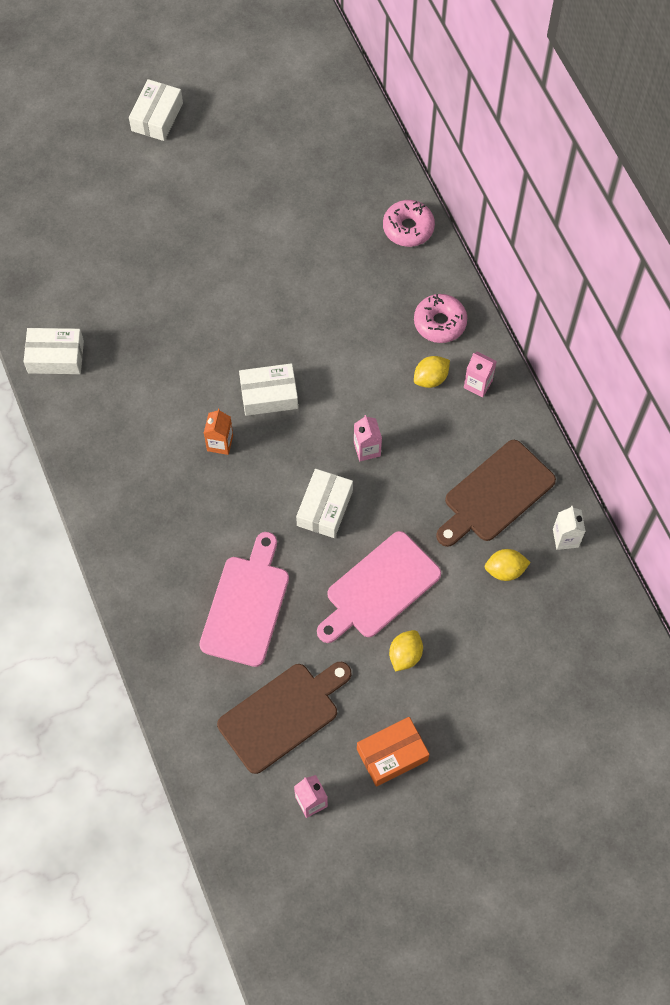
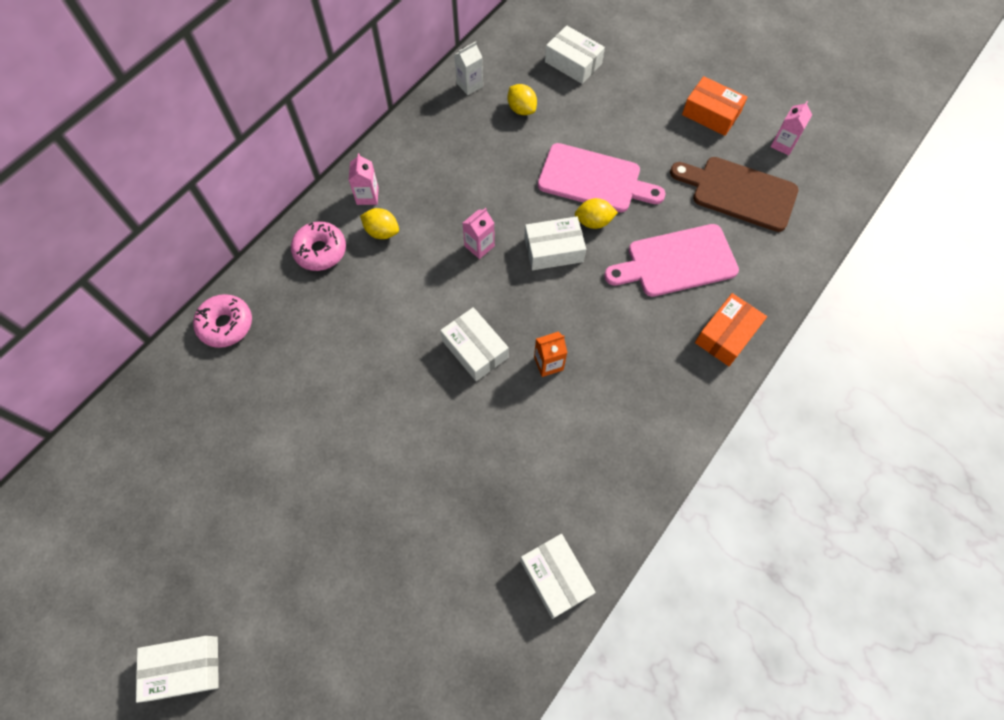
camera: 120 degrees left, 0 degrees up
(151, 600) = (726, 335): none -> orange box
(405, 655) = (633, 139): yellow lemon -> yellow lemon (593, 222)
(495, 494) = (462, 141): brown cutting board -> none
(540, 657) = (573, 63): none -> white box

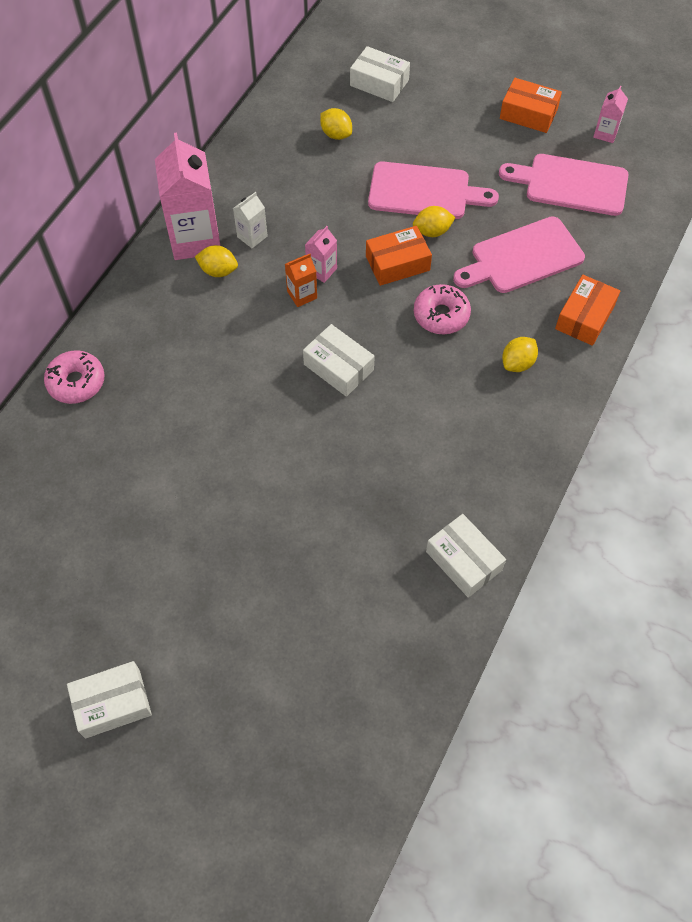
camera: 10 degrees left, 5 degrees down
(320, 251) = (158, 298): pink donut -> pink donut (441, 315)
(367, 196) = (195, 239): pink carton -> pink carton, size x2.15
(469, 85) = (277, 118): white carton -> white carton (252, 236)
(548, 363) = (415, 369): orange carton -> orange carton (302, 295)
(553, 250) = (397, 263): white box -> orange box
(650, 373) = (517, 363): none -> yellow lemon
(739, 192) = (571, 184): brown cutting board -> pink cutting board

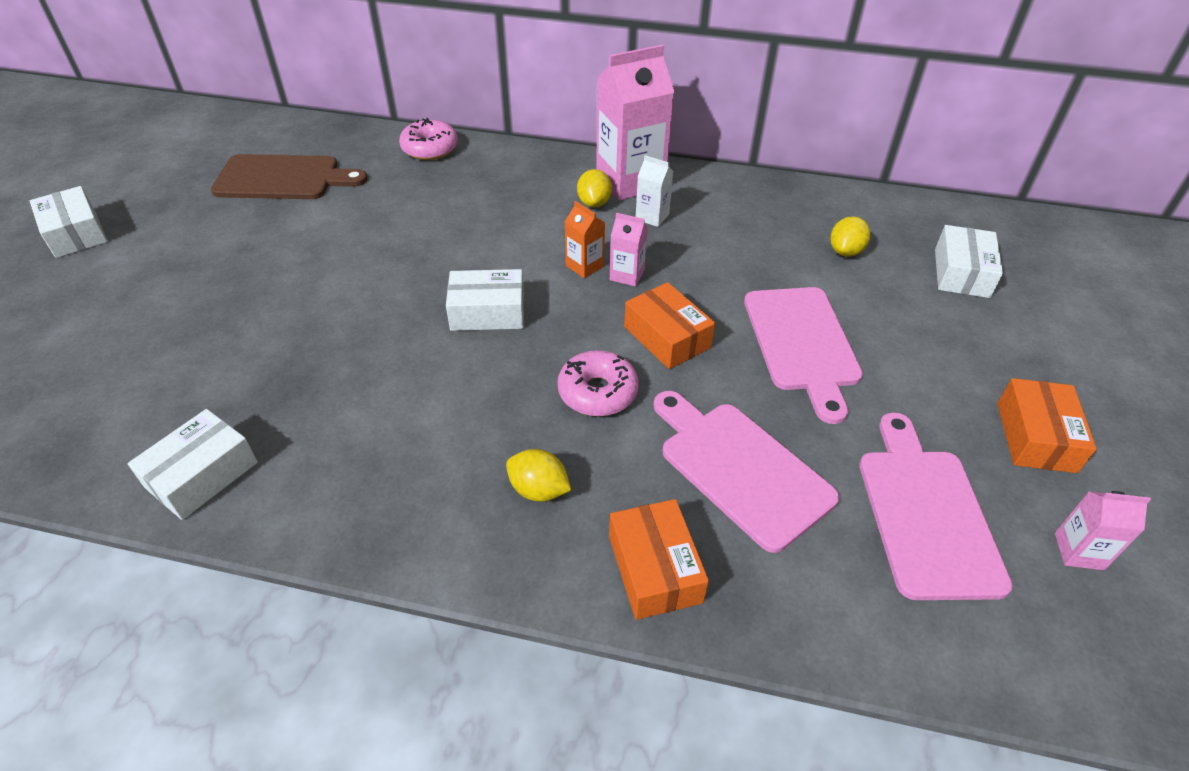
camera: 75 degrees right, 15 degrees down
(81, 514) = (283, 178): none -> brown cutting board
(338, 367) = (487, 312): white box -> white box turned 60 degrees clockwise
(432, 231) = (737, 362): yellow lemon -> none
(584, 317) = (654, 569): orange box -> orange box turned 60 degrees clockwise

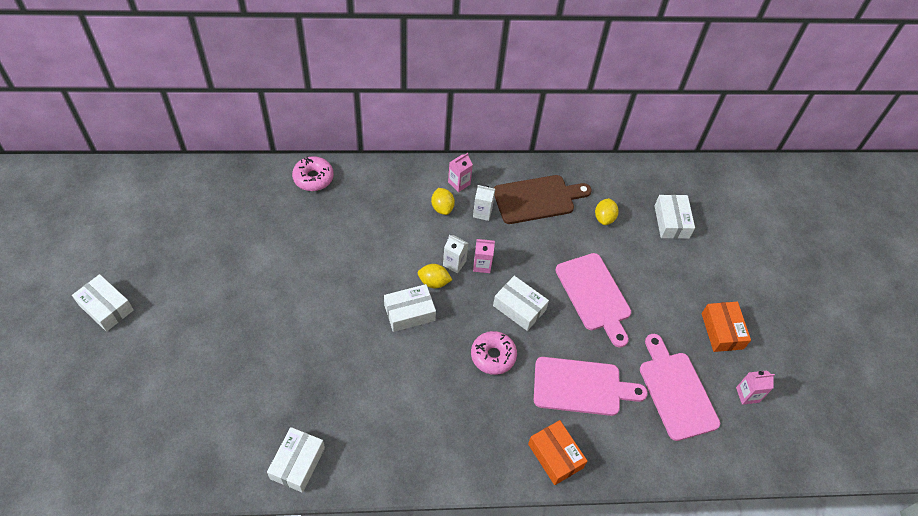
camera: 20 degrees left, 10 degrees up
(283, 178) = (224, 227): brown cutting board -> brown cutting board (537, 199)
(539, 490) = (483, 426): yellow lemon -> yellow lemon (434, 282)
(584, 266) = (454, 263): orange carton -> white carton
(630, 181) = (459, 183): pink carton -> pink carton, size x0.47
(667, 337) = (519, 308): orange box -> white box
(740, 468) = (581, 387): pink cutting board -> pink cutting board turned 150 degrees clockwise

